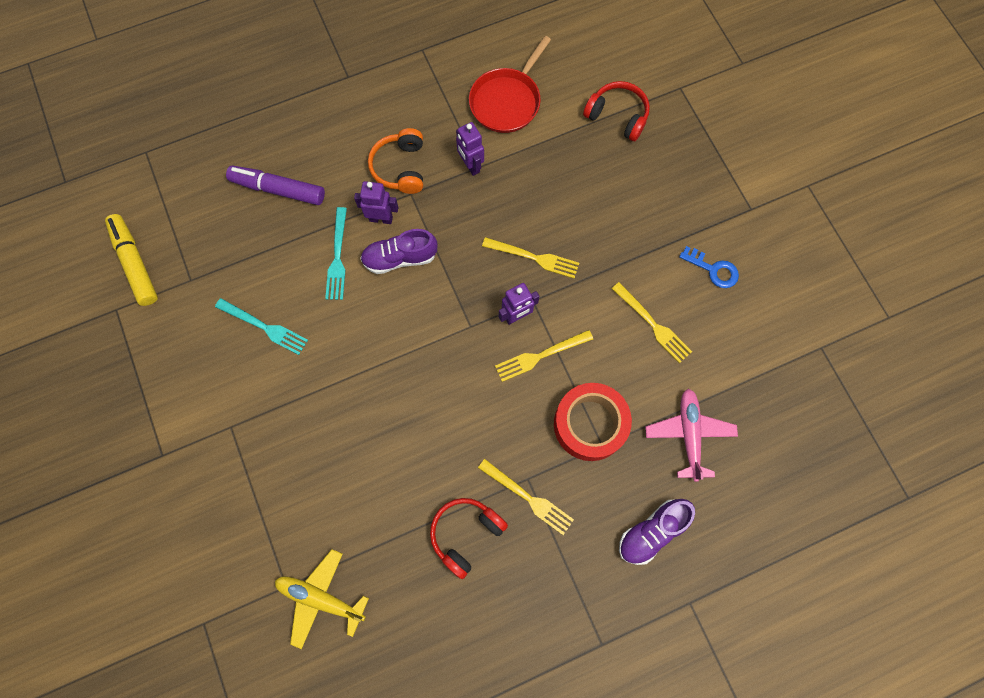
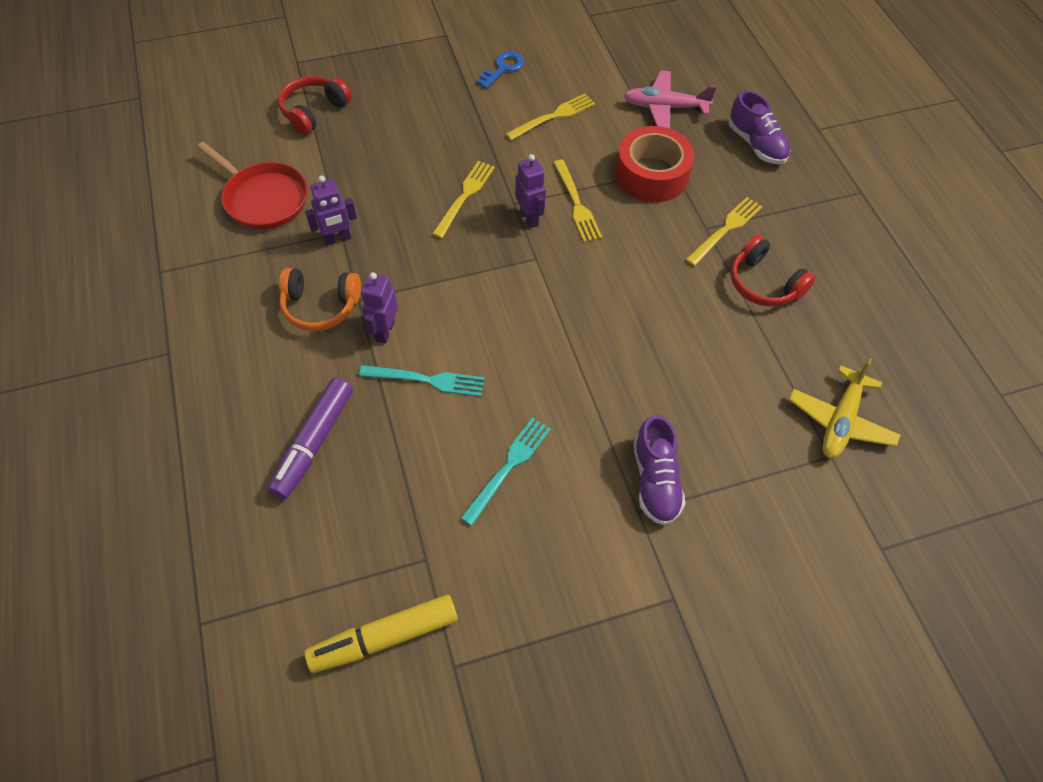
camera: 85 degrees left, 15 degrees down
(400, 258) = (441, 316): purple shoe -> purple shoe (655, 481)

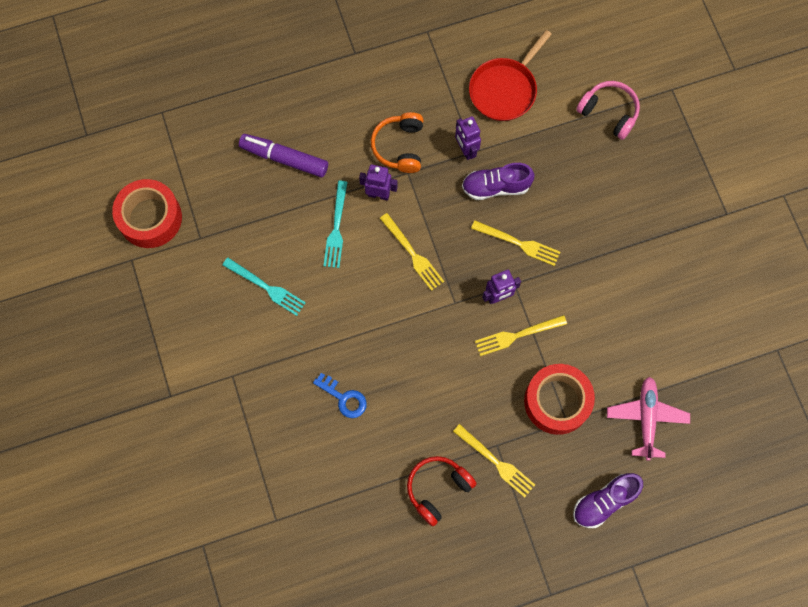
camera: 90 degrees right, 15 degrees up
(314, 111) = (609, 112): red headphones -> pink headphones
(384, 637) = (150, 218): yellow marker -> red tape
(503, 68) = (685, 268): blue key -> blue key (344, 398)
(554, 116) = (624, 315): yellow fork -> yellow fork (413, 254)
(655, 481) = (255, 388): purple shoe -> purple shoe (496, 187)
(840, 421) = (306, 533): yellow plane -> none

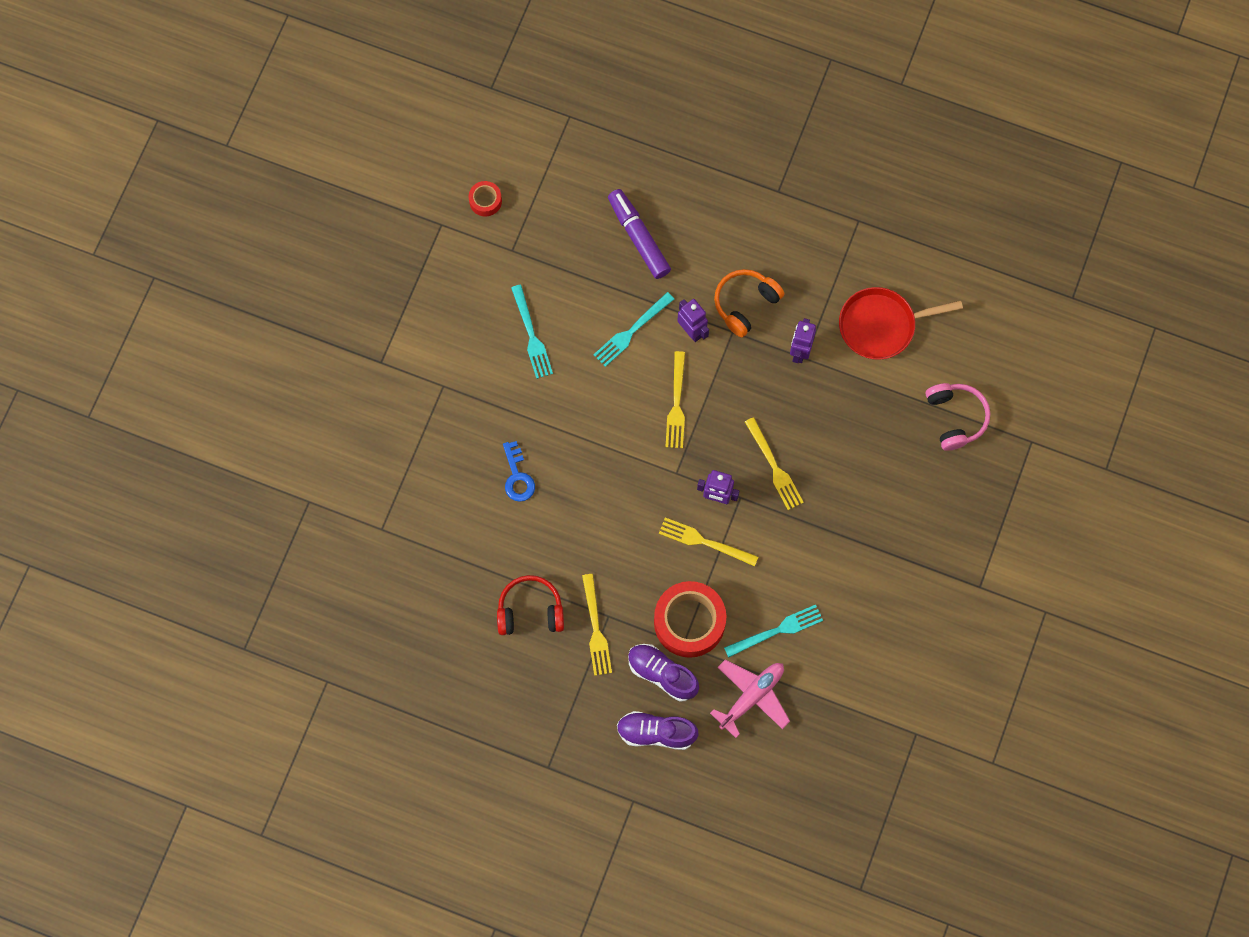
camera: 40 degrees right, 0 degrees up
(150, 218) = (485, 201): red tape -> red tape, size x0.48
(496, 187) = (797, 404): purple shoe -> purple shoe (662, 674)
(622, 356) = (777, 630): none -> turquoise fork

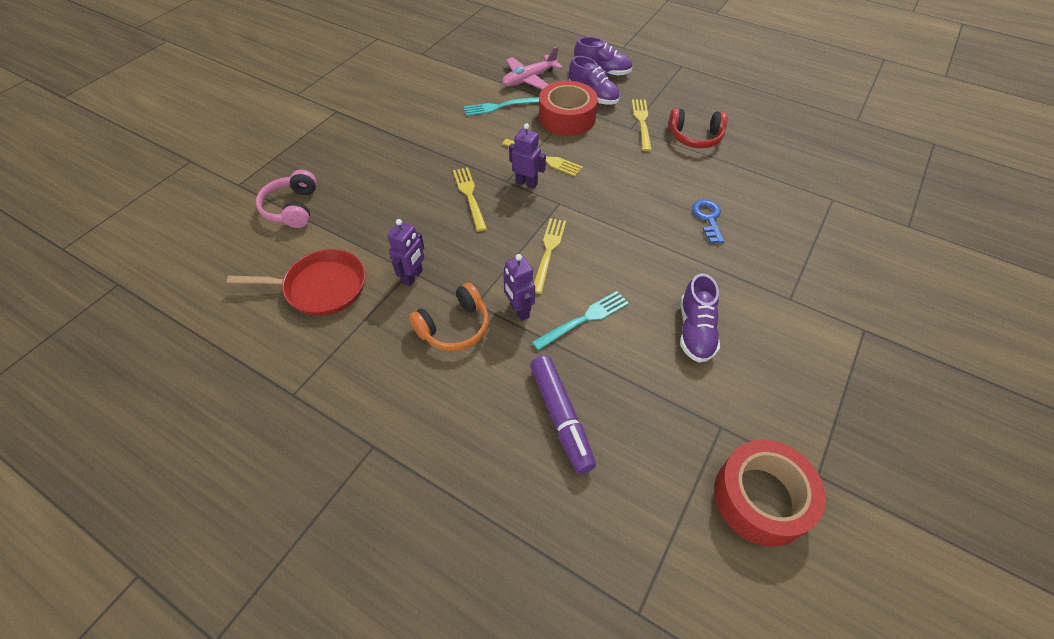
camera: 170 degrees left, 20 degrees down
(485, 201) = (761, 498): red tape -> red tape, size x2.08
(532, 336) = (695, 331): turquoise fork -> purple shoe

